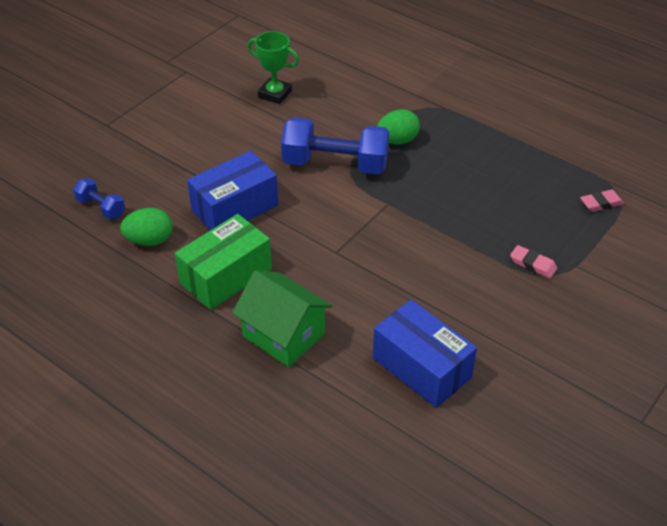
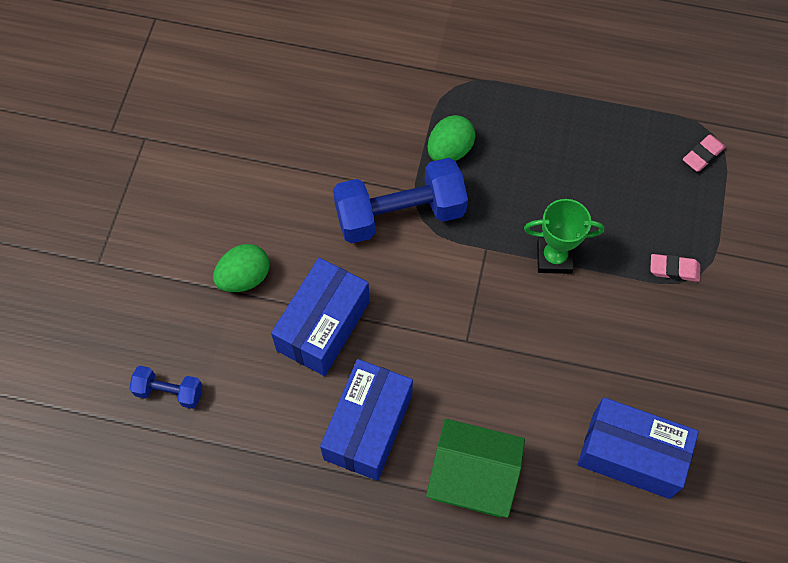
camera: 25 degrees left, 20 degrees up
(149, 240) = (254, 414): green egg -> green egg (244, 278)
(226, 276) = (368, 427): green box -> blue box
(275, 94) = (273, 133): green trophy -> green trophy (554, 258)

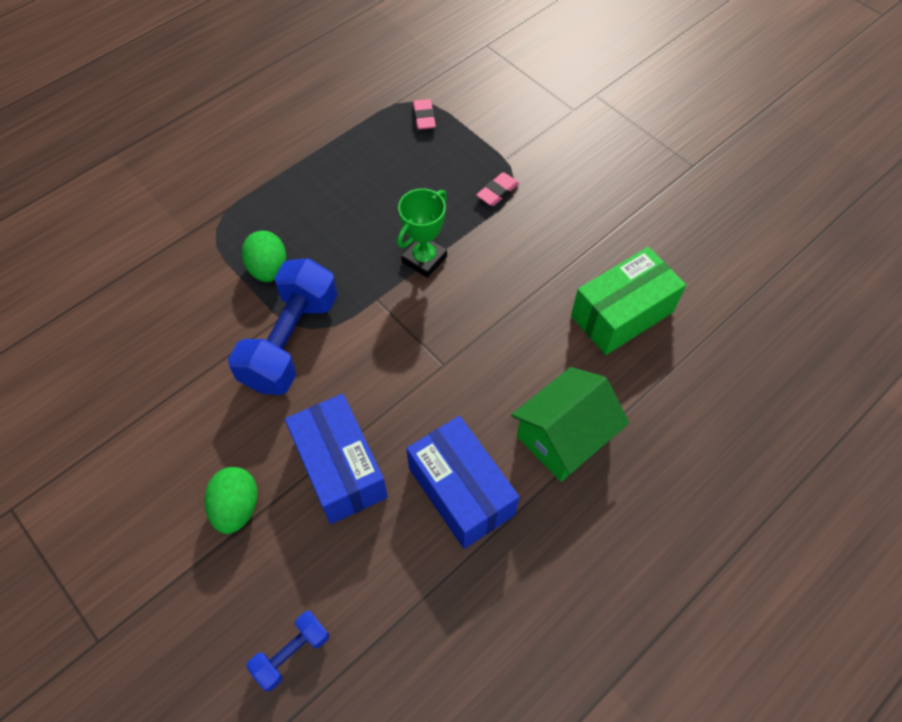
camera: 55 degrees left, 5 degrees down
(631, 454) = (621, 314): blue box -> green box

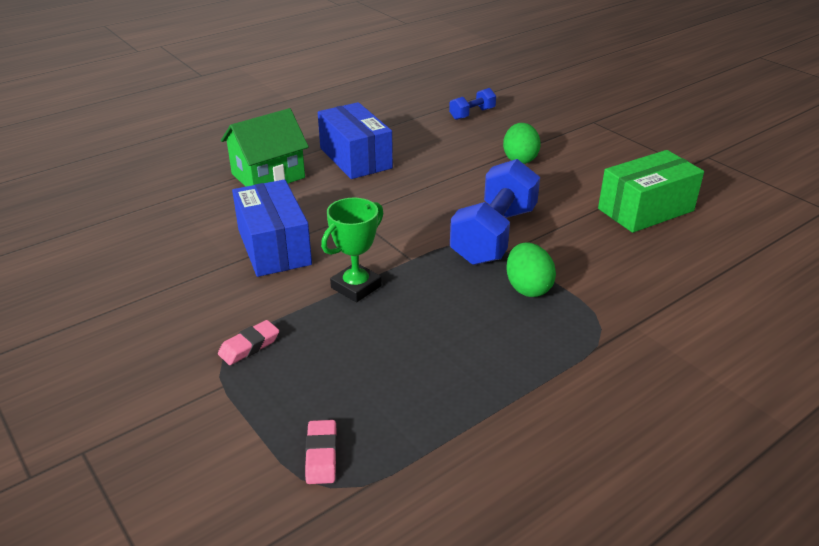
camera: 175 degrees left, 25 degrees down
(340, 468) = (445, 170): blue box -> blue box (274, 247)
(621, 314) = (173, 237): green box -> green box (646, 210)

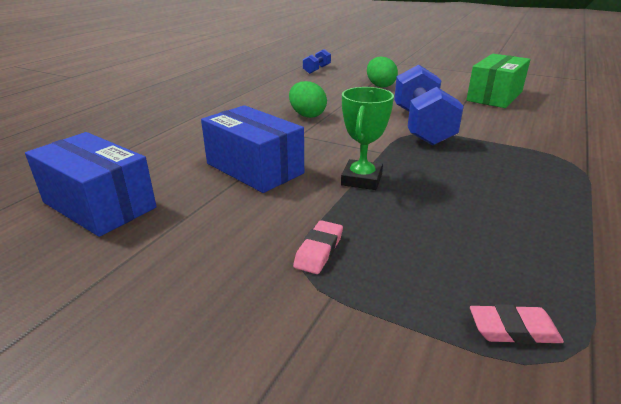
camera: 25 degrees left, 5 degrees down
(268, 176) = (196, 124): green house -> none
(321, 455) = (513, 330): pink eraser -> pink eraser turned 60 degrees counterclockwise
(355, 158) = (259, 103): blue box -> blue box (99, 205)
(528, 288) = (489, 150): green egg -> green egg (307, 115)

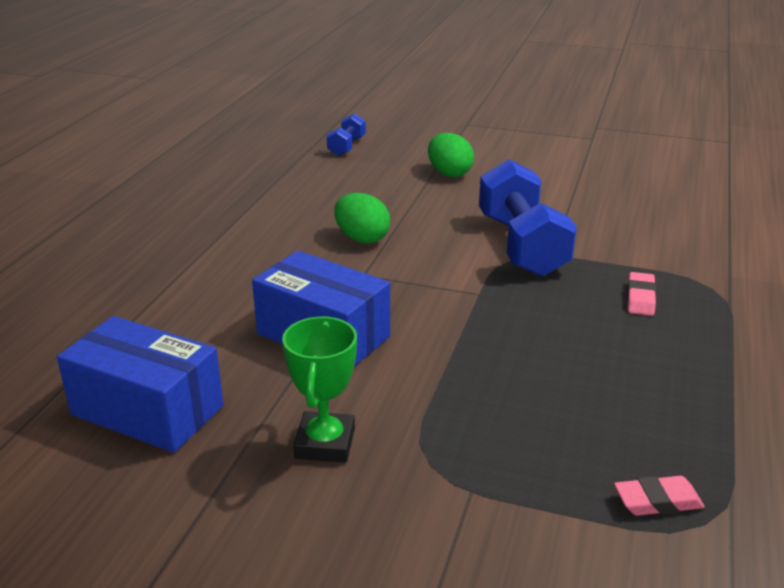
camera: 10 degrees left, 0 degrees up
(319, 251) = (441, 440): pink eraser -> pink eraser (640, 298)
(361, 179) = (464, 338): green trophy -> green trophy (325, 443)
(494, 96) = (610, 183): green box -> none

